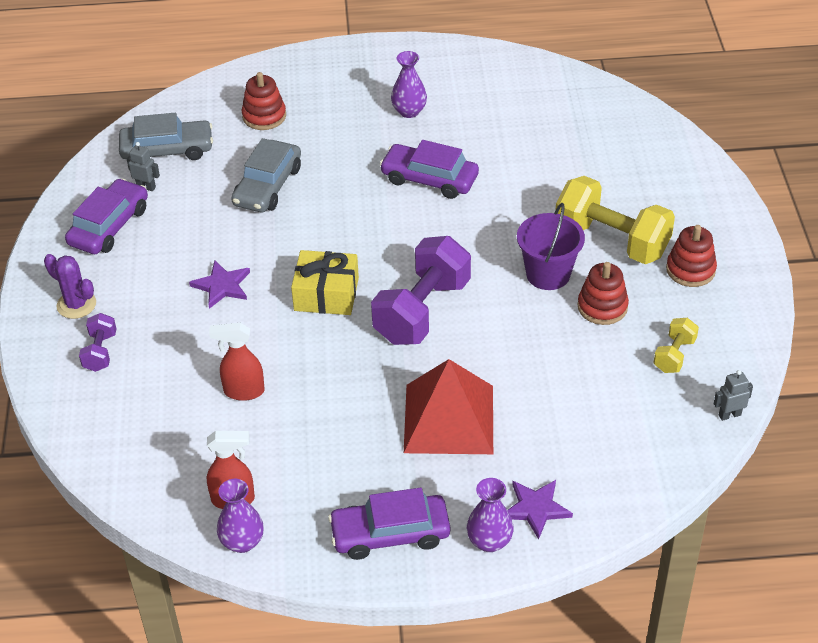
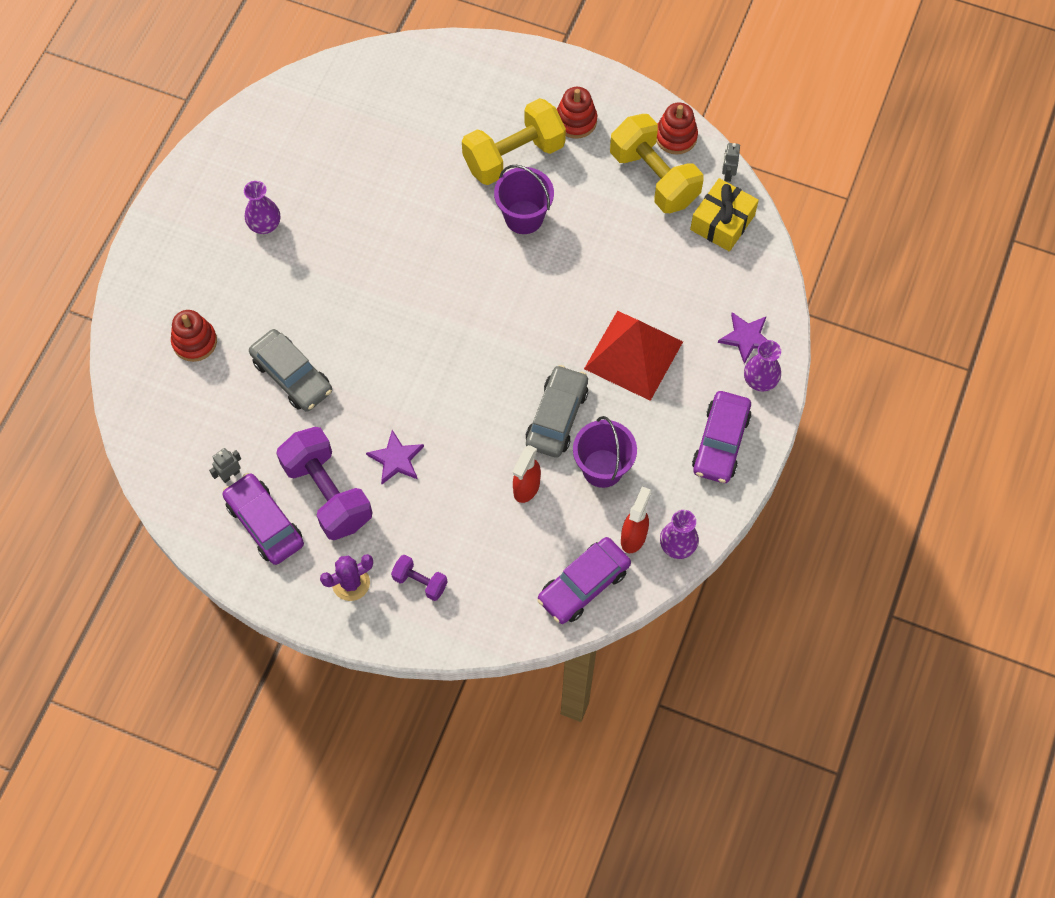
camera: 65 degrees left, 20 degrees up
(167, 150) = (190, 439): grey car -> grey car (557, 417)
(300, 443) = (602, 468): none -> purple bucket
(326, 294) = (453, 384): yellow gift -> yellow gift (722, 222)
(422, 311) = (512, 323): purple dumbbell -> purple dumbbell (327, 493)
(429, 179) = (362, 249): purple car -> purple car (583, 585)
(602, 307) = (579, 198): red stacking toy -> red stacking toy (676, 137)
(674, 355) = (654, 177): yellow dumbbell -> yellow dumbbell, size x2.07

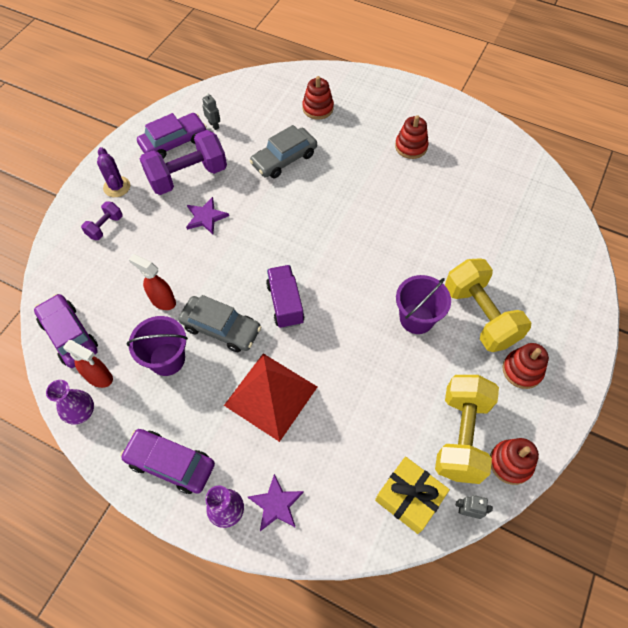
camera: 95 degrees right, 5 degrees down
(265, 225) = (411, 147): purple vase -> red stacking toy
(517, 352) = (285, 303): none -> purple truck
(654, 177) = (461, 435): yellow dumbbell -> yellow dumbbell turned 45 degrees counterclockwise

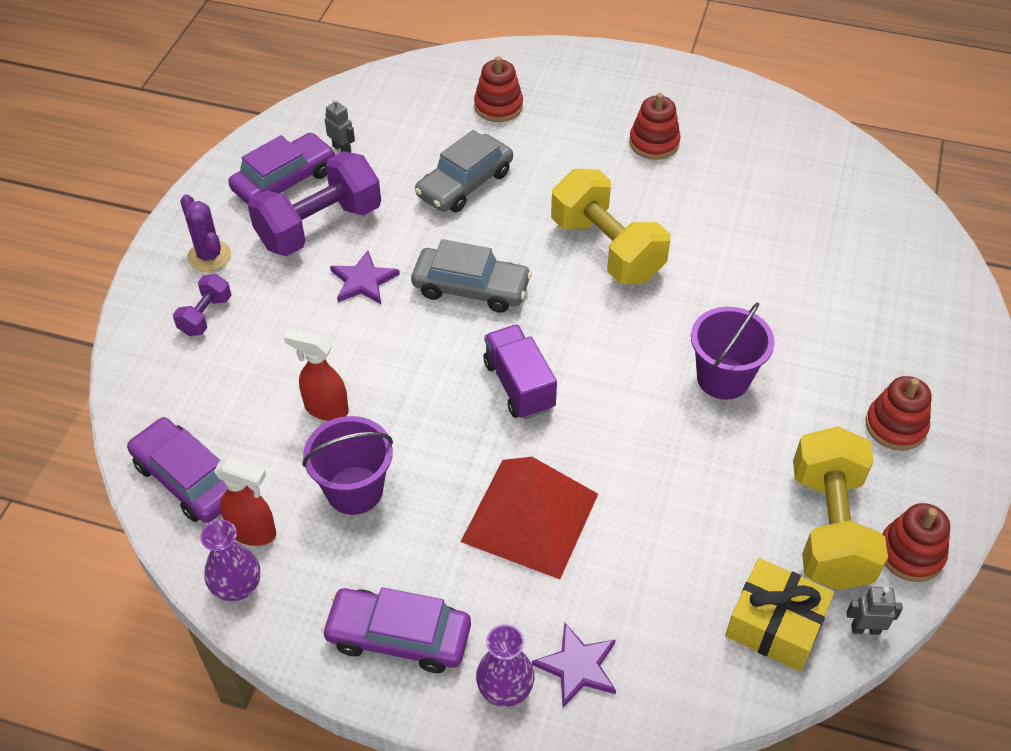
camera: 10 degrees left, 10 degrees down
(221, 328) = (428, 434): grey car -> grey car (471, 288)
(480, 315) = (815, 361): yellow dumbbell -> yellow dumbbell (606, 249)

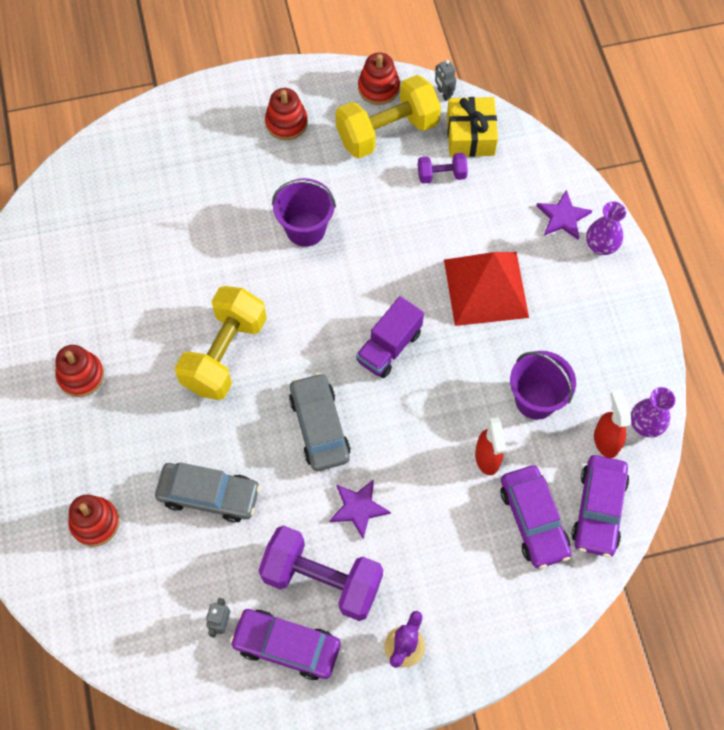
camera: 120 degrees left, 15 degrees up
(205, 316) = (463, 603): purple dumbbell -> purple dumbbell (441, 175)
(398, 636) = (611, 315): purple car -> purple car (533, 520)

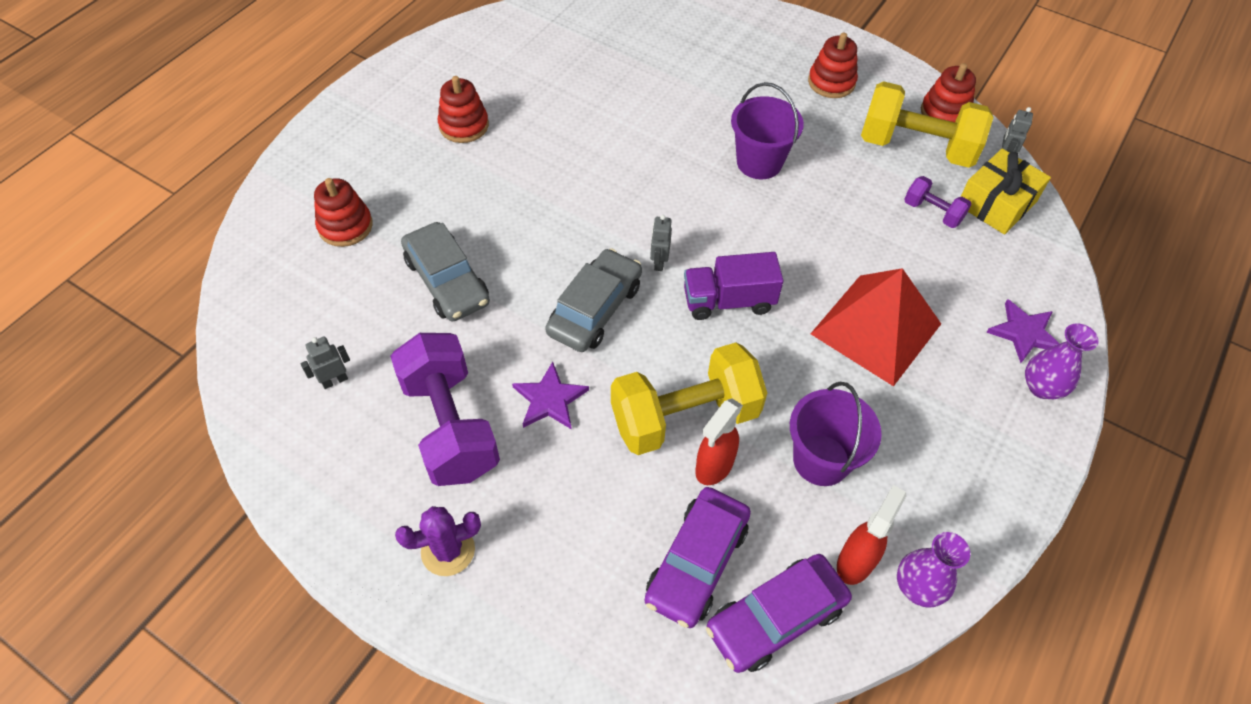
camera: 45 degrees right, 10 degrees down
(224, 354) = (585, 195): yellow dumbbell -> yellow dumbbell (685, 417)
(286, 646) = (358, 448): purple car -> none
(322, 359) = (659, 262): none -> grey robot

